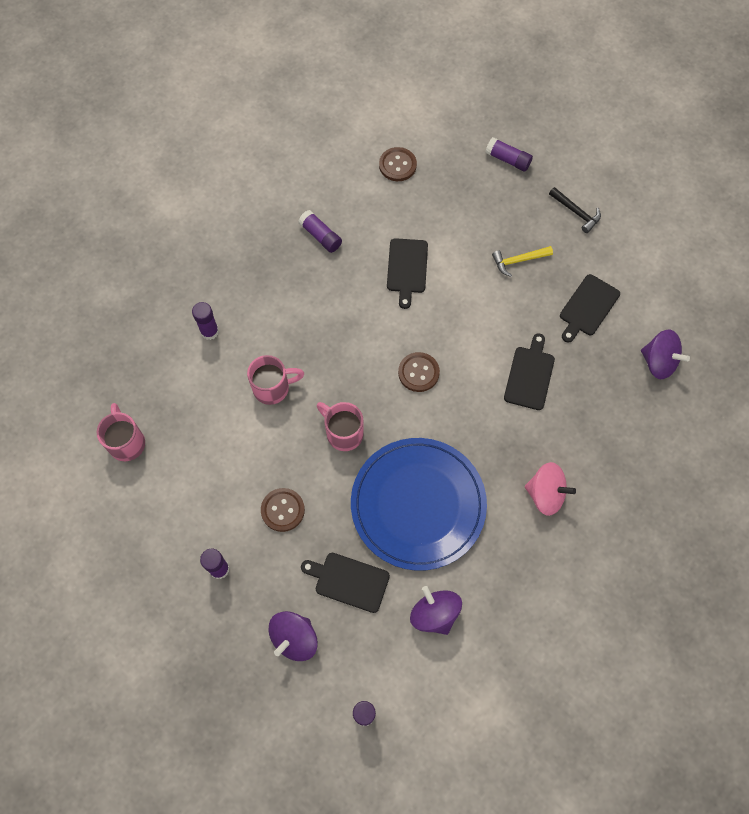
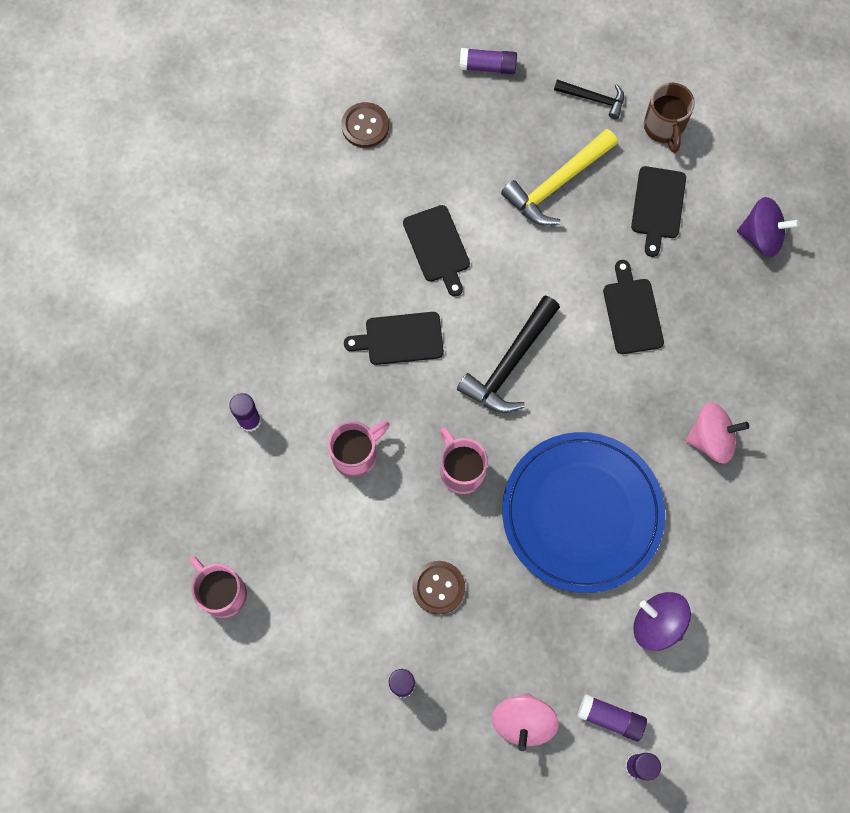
camera: 25 degrees left, 5 degrees up
(294, 638) = (523, 721): purple spinning top -> pink spinning top
(320, 236) = (319, 250): purple glue stick -> purple glue stick (610, 718)
(343, 433) = (461, 470): pink mug -> pink mug turned 45 degrees clockwise
(348, 581) = (549, 632): black cutting board -> black cutting board (400, 339)
(418, 372) = (510, 363): brown button -> black hammer
(518, 261) = (557, 184): yellow hammer -> yellow hammer, size x1.74
(620, 254) = (664, 128): none -> brown mug

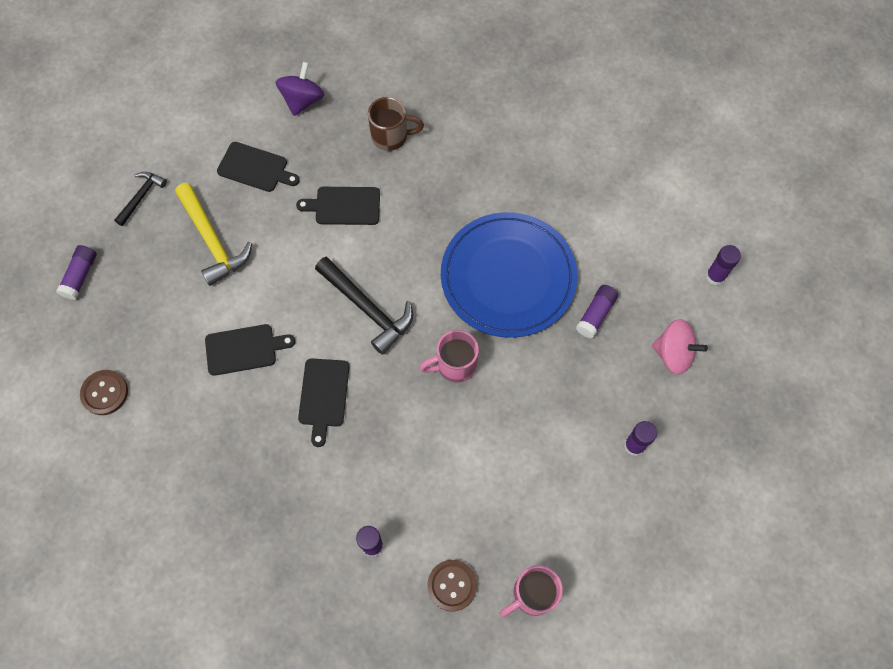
camera: 80 degrees left, 5 degrees down
(356, 454) = (423, 452): pink mug -> none
(438, 587) = (554, 401): brown button -> brown button (452, 585)
(610, 718) = (677, 288): purple glue stick -> purple glue stick (595, 314)
(657, 624) = (606, 239): purple spinning top -> none
(664, 128) = (186, 149): brown mug -> brown mug (391, 136)
(711, 439) = (463, 171): pink spinning top -> none

